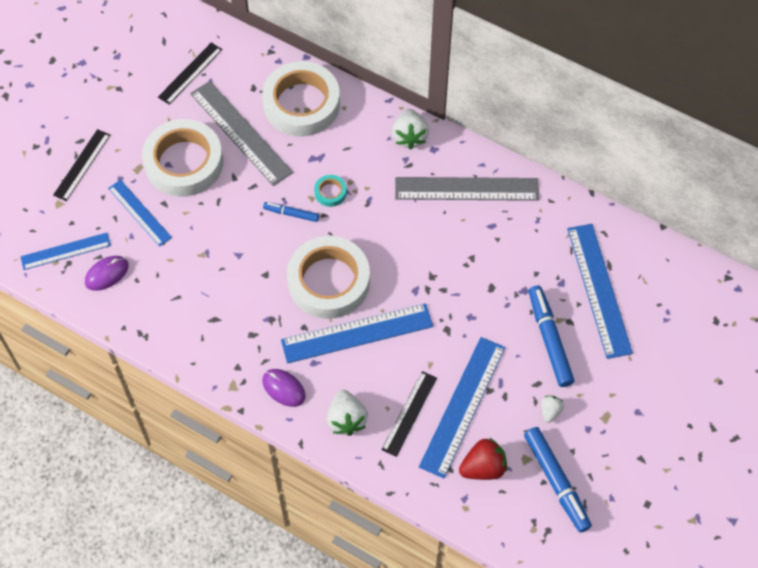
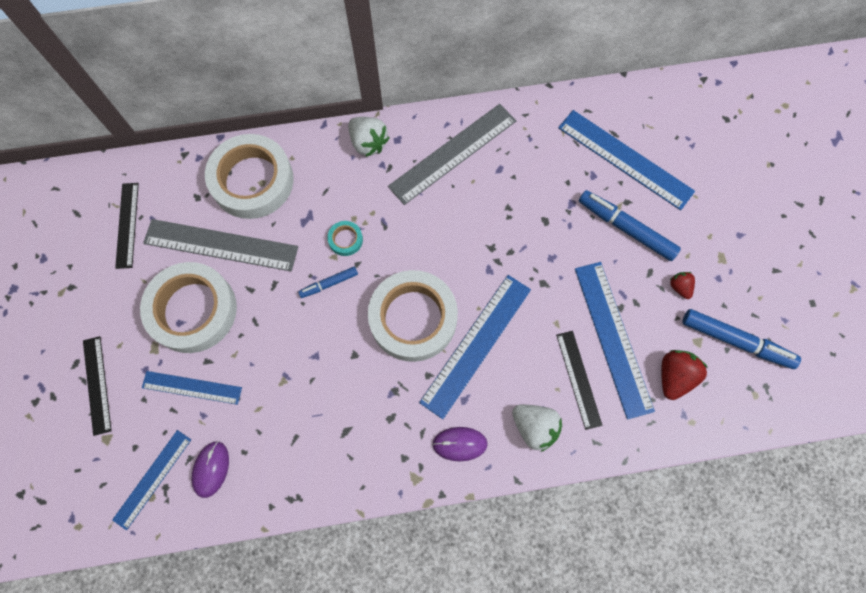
camera: 40 degrees left, 10 degrees up
(550, 411) = (679, 287): white strawberry -> red strawberry

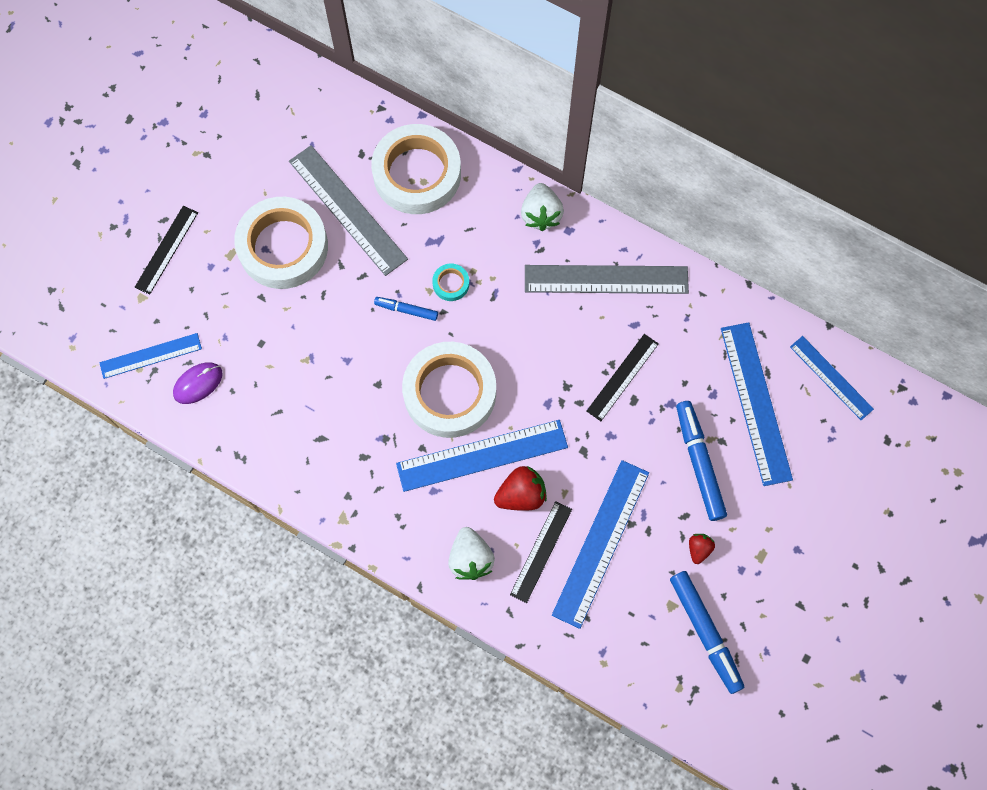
camera: 40 degrees right, 0 degrees up
(127, 225) = (288, 135): black ruler -> black ruler (622, 377)
(192, 387) = (234, 309): blue ruler -> blue ruler (831, 378)
(459, 444) = (400, 521): purple mouse -> none
(674, 376) = (623, 615): red strawberry -> red strawberry (521, 495)

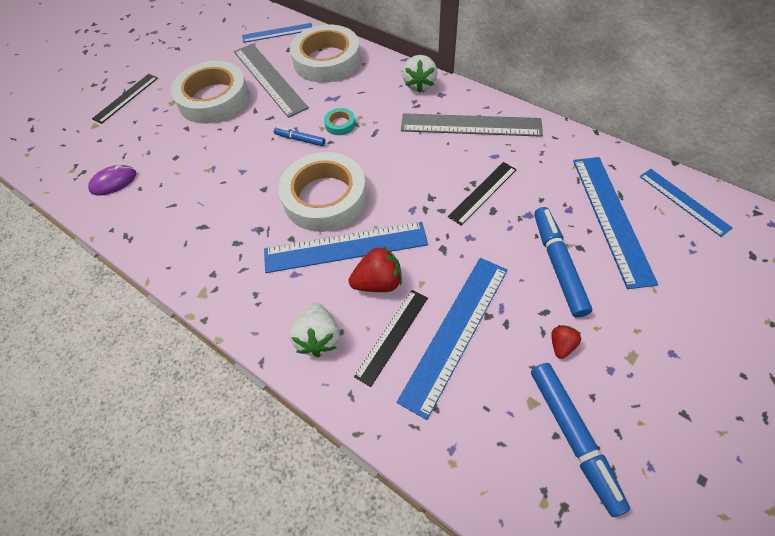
camera: 10 degrees right, 15 degrees down
(150, 356) = (84, 162): blue ruler -> blue ruler (277, 33)

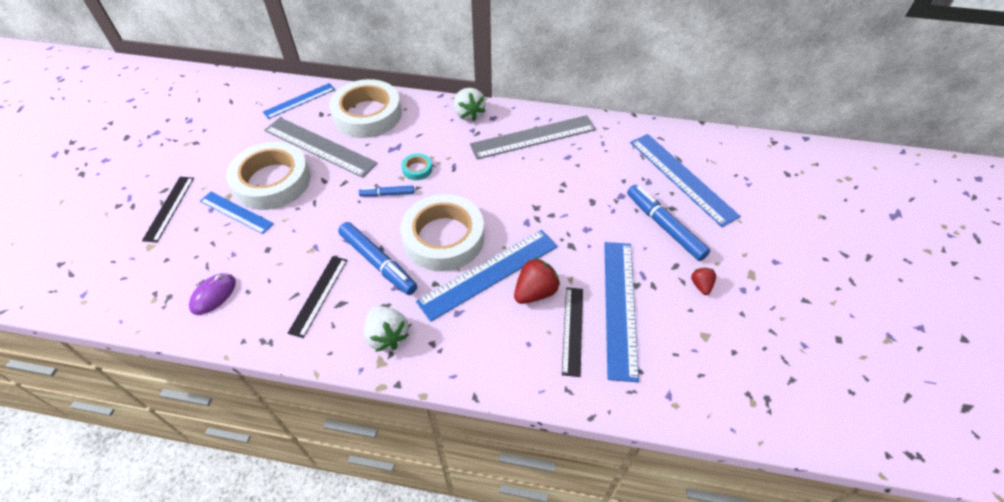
camera: 30 degrees left, 5 degrees down
(318, 338) = (512, 356): white strawberry -> white strawberry (387, 336)
(483, 192) = (576, 190): black ruler -> black ruler (319, 295)
(573, 437) = (745, 347): blue marker -> blue marker (378, 263)
(683, 201) = (723, 149): blue ruler -> blue ruler (236, 212)

